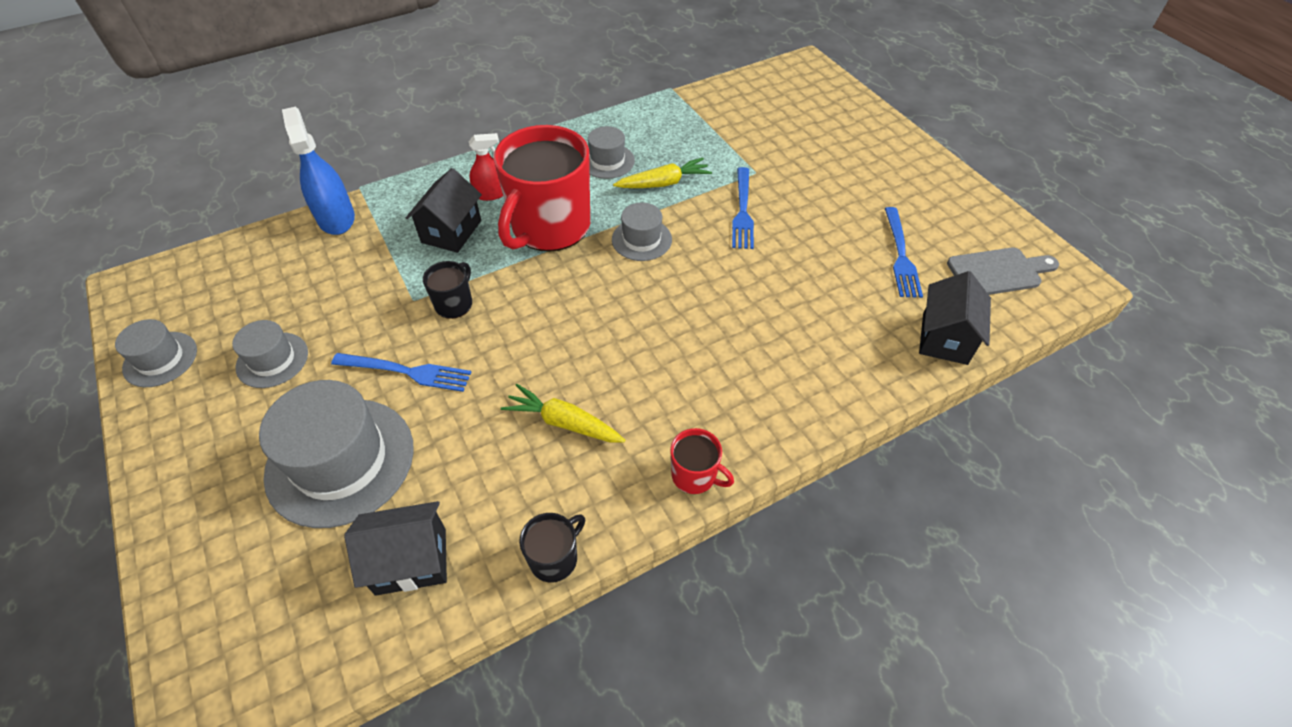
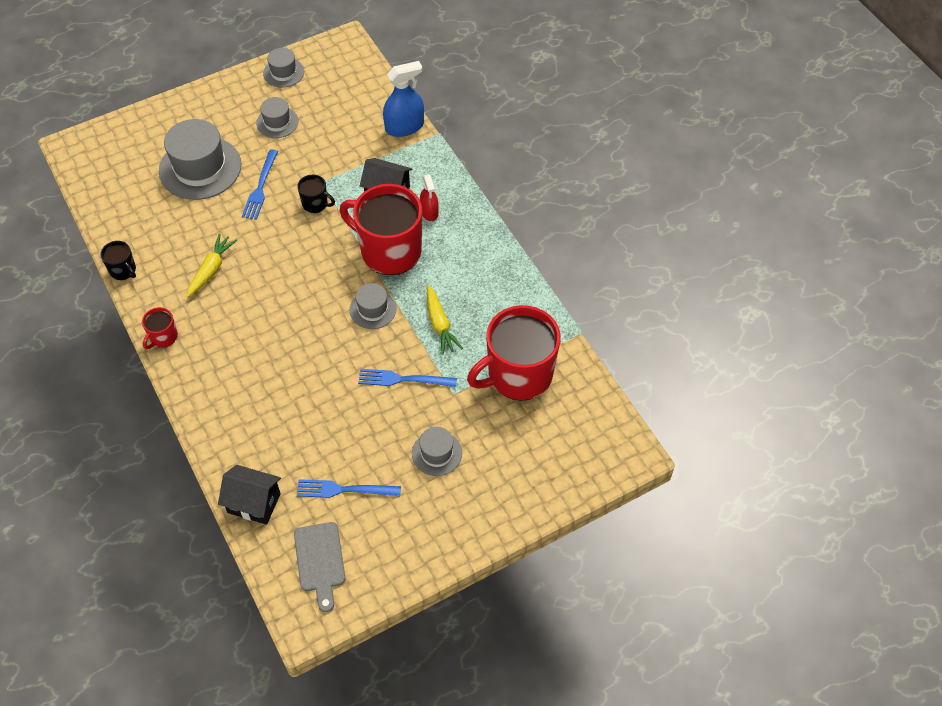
camera: 90 degrees right, 5 degrees up
(411, 561) = (133, 208): black house -> none
(607, 161) = (469, 285): grey hat -> grey hat (437, 453)
(727, 127) = (518, 375): none -> red mug

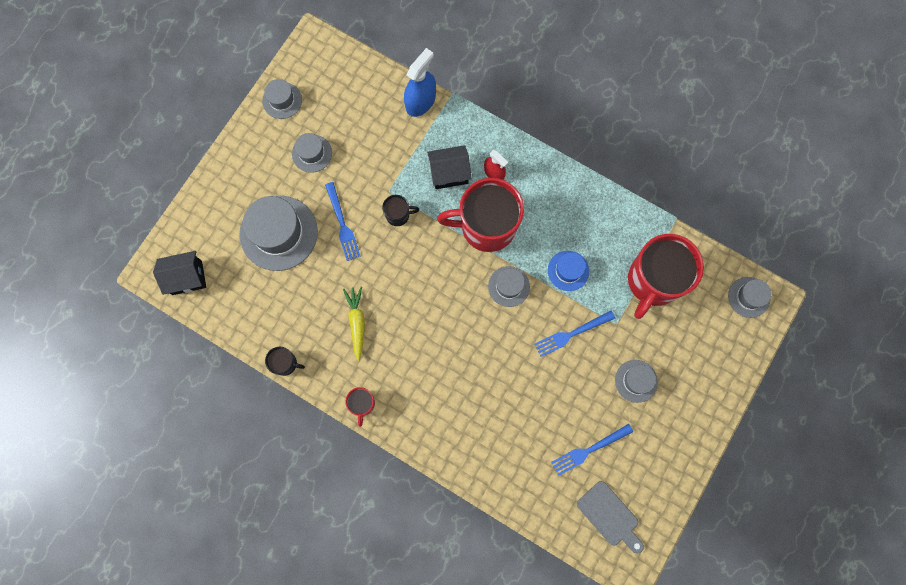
camera: 30 degrees left, 20 degrees up
(254, 503) = (531, 500): black house -> black house (187, 277)
(440, 324) = (568, 270): yellow carrot -> blue hat
(608, 438) = (749, 297): none -> grey hat

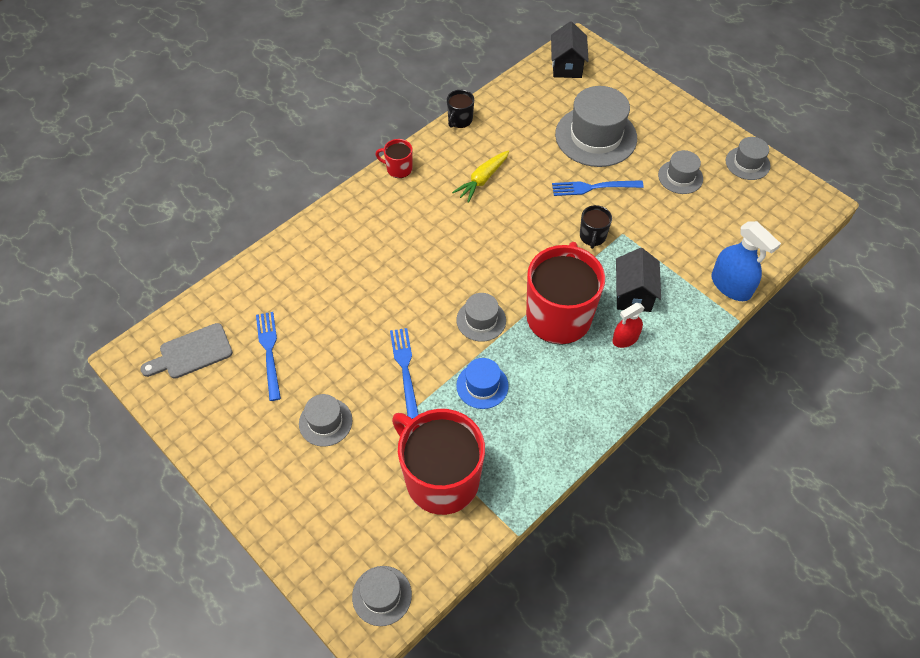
camera: 105 degrees right, 20 degrees down
(357, 323) = (482, 179): yellow carrot -> yellow carrot turned 120 degrees clockwise

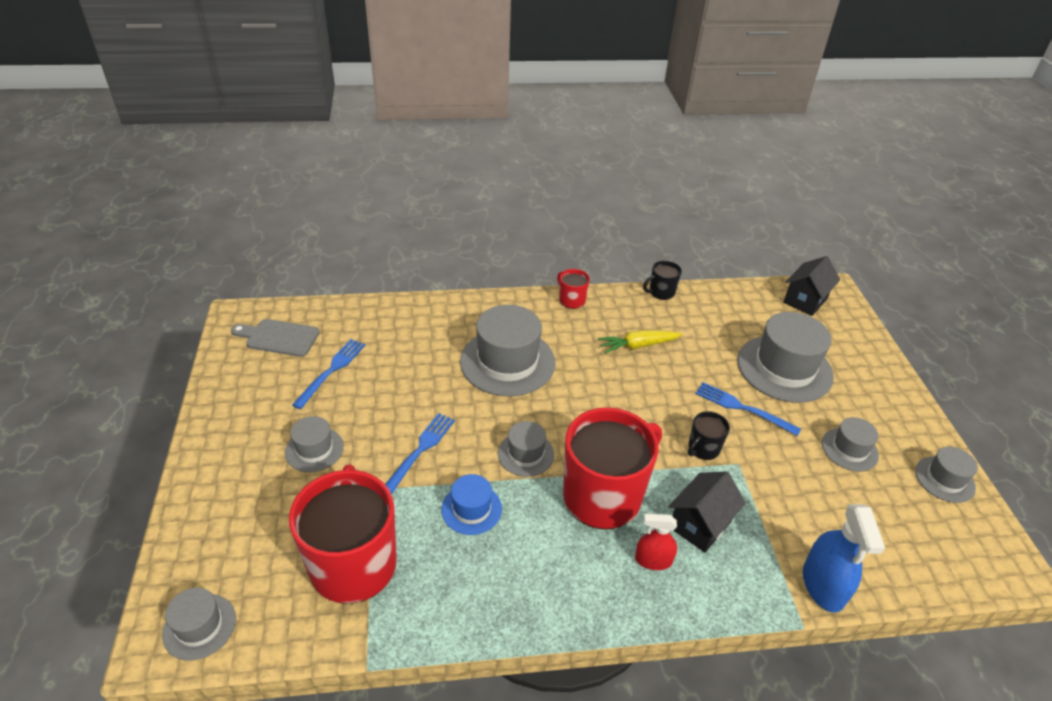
camera: 35 degrees right, 15 degrees down
(400, 255) = (507, 362): none -> grey hat

